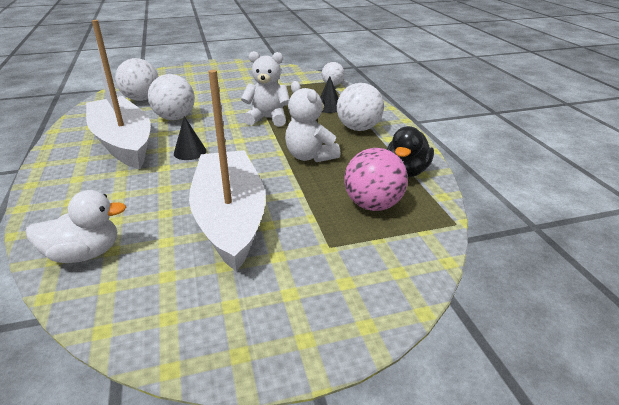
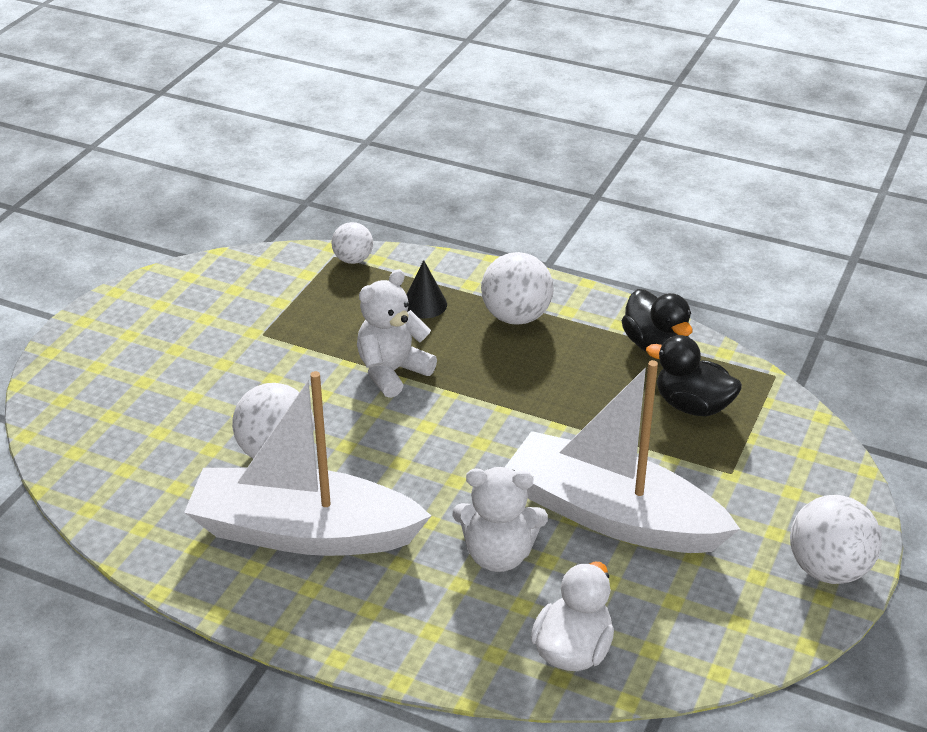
camera: 50 degrees left, 5 degrees up
(141, 99) = (148, 459): white ball -> white ball (828, 569)
(190, 152) = (411, 482): black cone -> none
(310, 156) = (542, 392): white teddy bear -> white teddy bear (498, 555)
(373, 205) = (692, 406): pink ball -> black duck

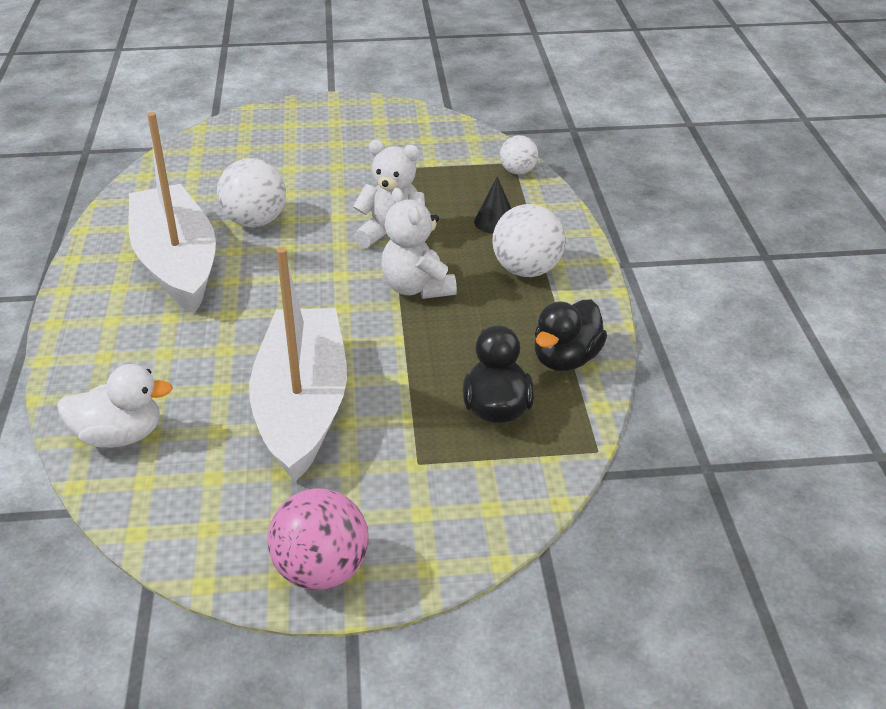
camera: 60 degrees right, 0 degrees up
(498, 555) = (210, 360): white teddy bear -> white teddy bear (417, 288)
(828, 569) = (321, 571): white ball -> pink ball

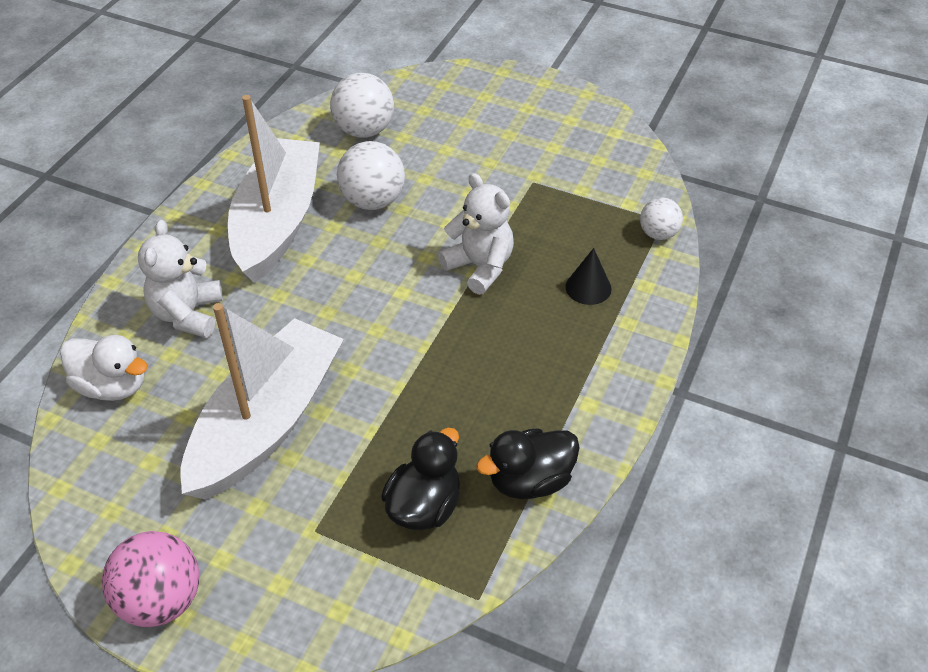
camera: 30 degrees right, 10 degrees up
(417, 288) = (457, 336): white teddy bear -> white teddy bear (188, 314)
(527, 270) = (573, 359): white ball -> white ball (364, 130)

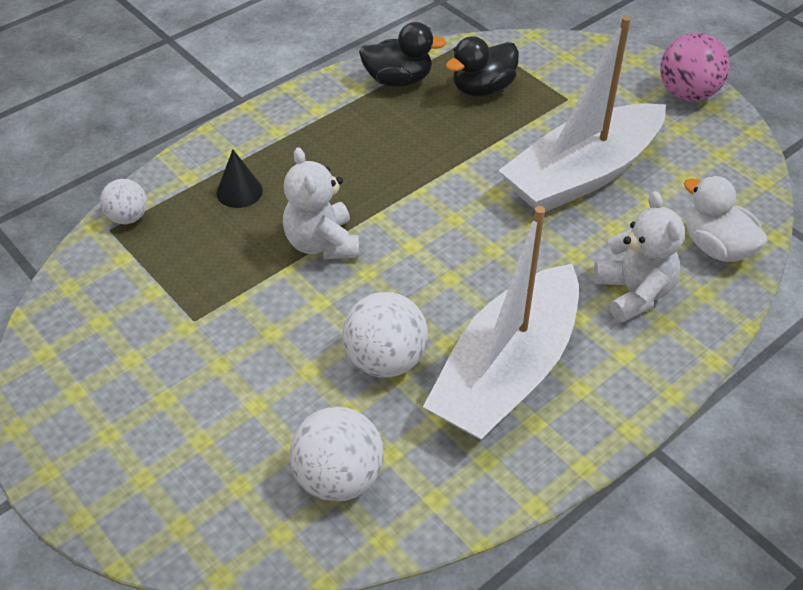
camera: 155 degrees left, 0 degrees up
(188, 314) = (634, 293): white teddy bear -> white teddy bear turned 45 degrees counterclockwise

